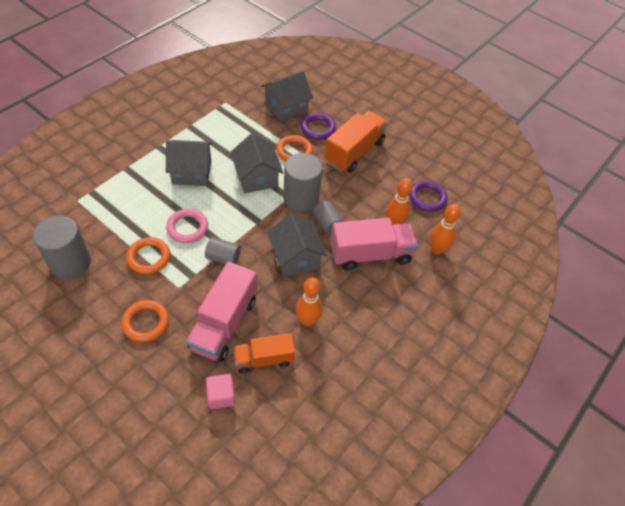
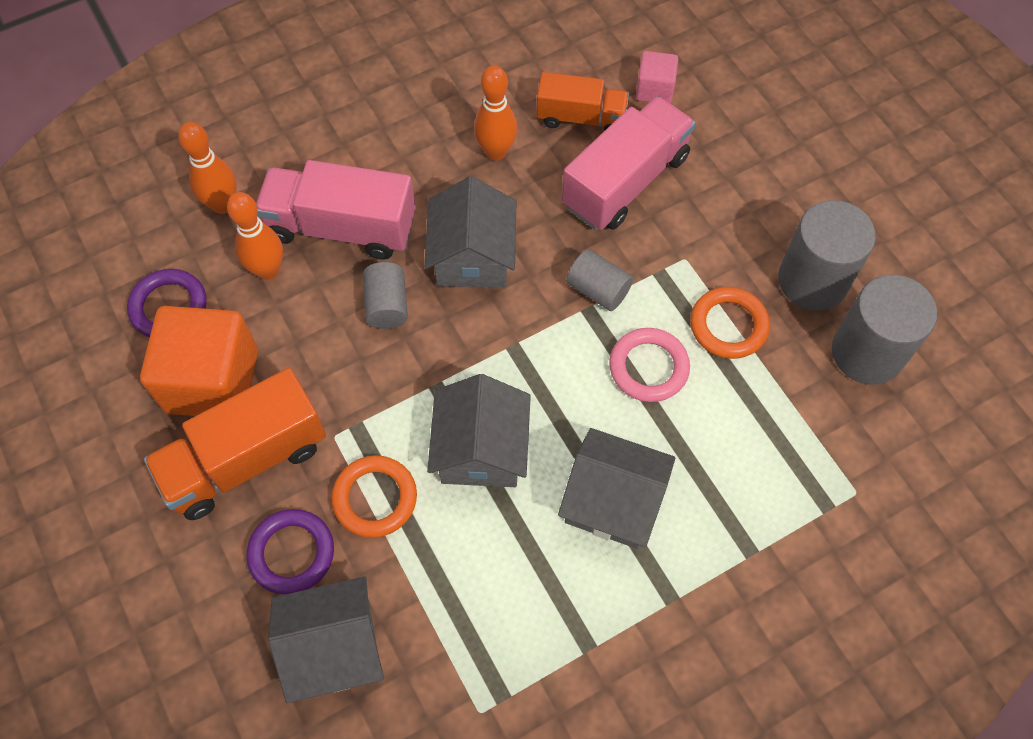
camera: 155 degrees left, 10 degrees up
(146, 322) = (746, 215): orange ring -> none
(301, 198) = (412, 374): grey cylinder -> grey cylinder (812, 280)
(387, 175) = (212, 381): none -> orange cube

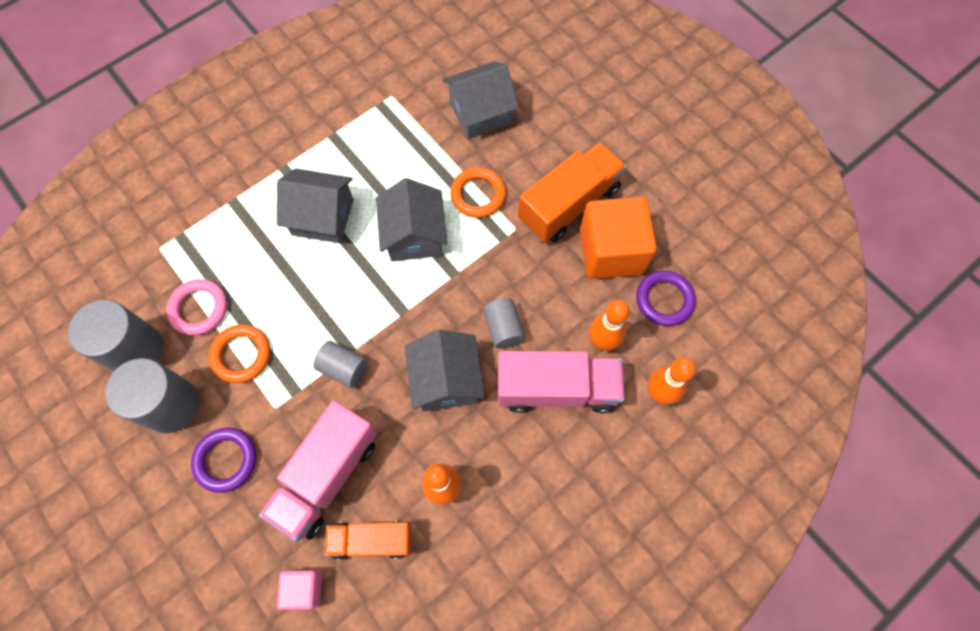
camera: 170 degrees right, 5 degrees up
(292, 553) = (521, 156): purple ring -> purple ring (226, 460)
(648, 367) = (302, 312): pink ring -> pink ring (199, 309)

